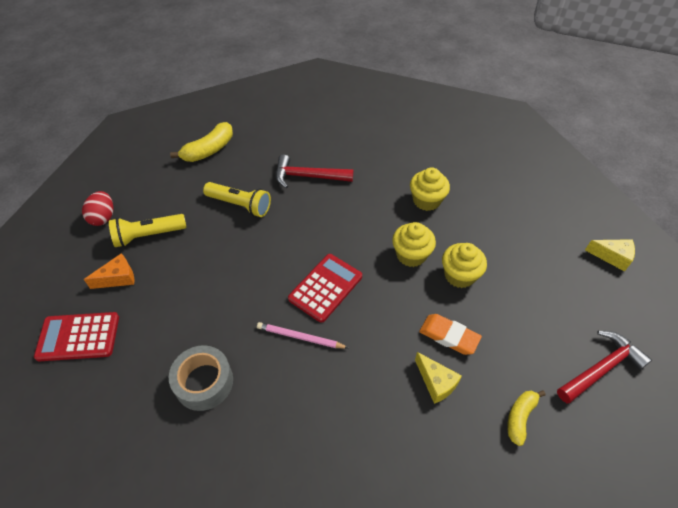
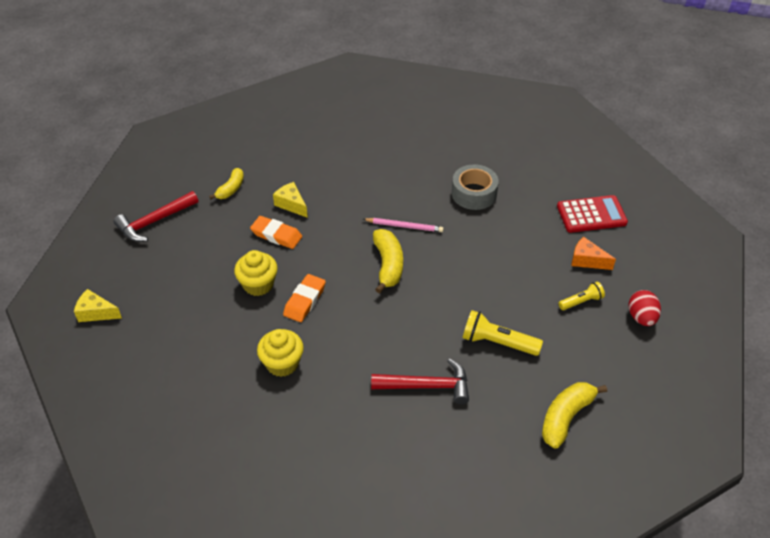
camera: 175 degrees right, 5 degrees down
(118, 278) = (587, 260): orange cheese -> orange cheese turned 60 degrees clockwise
(148, 235) = (581, 301): yellow flashlight -> yellow flashlight, size x0.61
(325, 288) = (388, 265): red calculator -> yellow banana
(411, 255) = (304, 301): yellow cupcake -> orange eraser

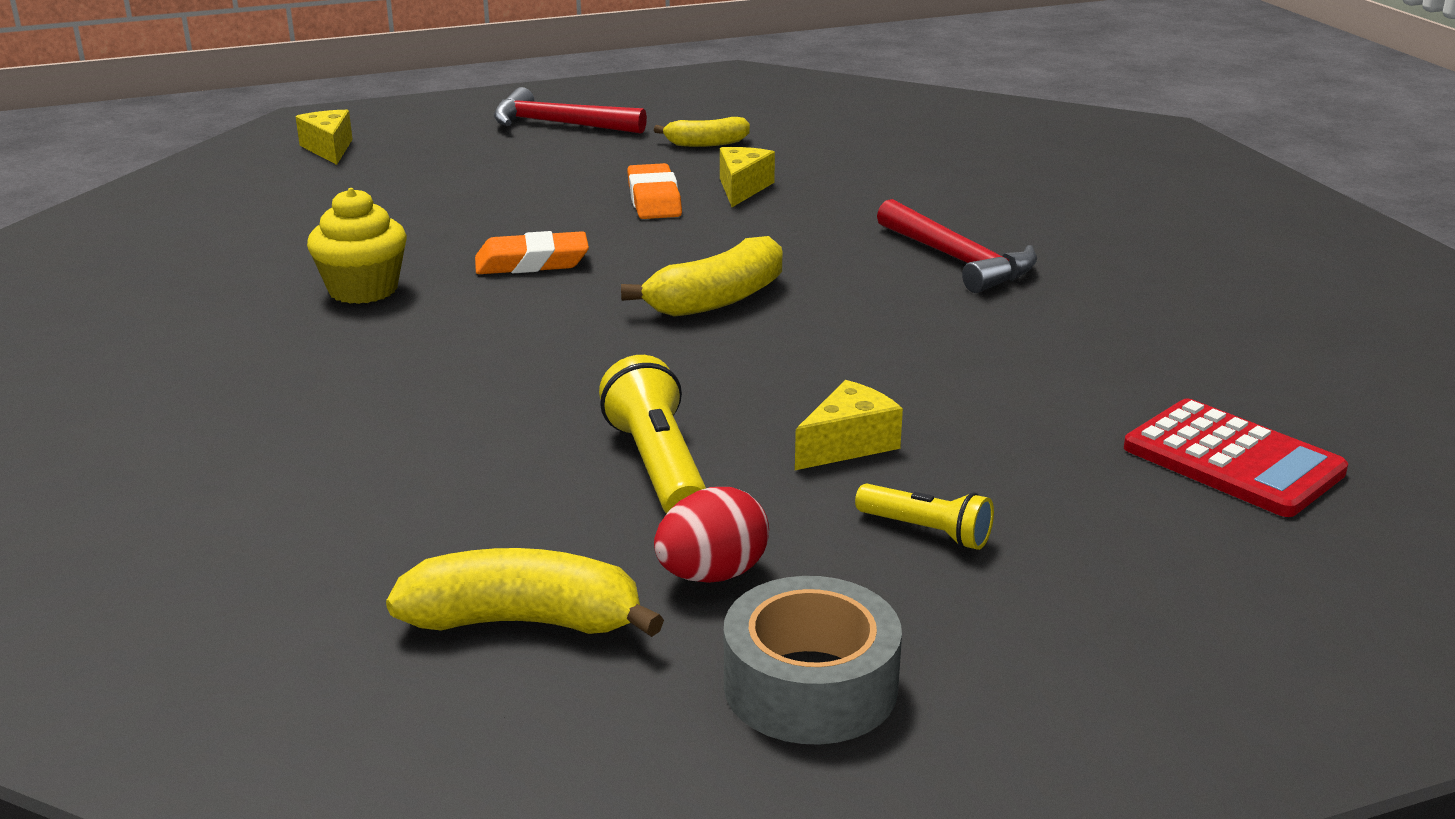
camera: 55 degrees right, 20 degrees down
(258, 284) = (522, 221): yellow cupcake -> none
(404, 226) = (842, 283): pink pencil -> none
(427, 386) = (446, 427): red hammer -> red hammer (958, 260)
(474, 193) = (1046, 316): grey tape -> grey tape (810, 686)
(519, 290) = (848, 444): none -> yellow cheese
(587, 260) = (1073, 499): orange cheese -> none
(641, 317) = (1000, 637): red egg -> red egg (712, 575)

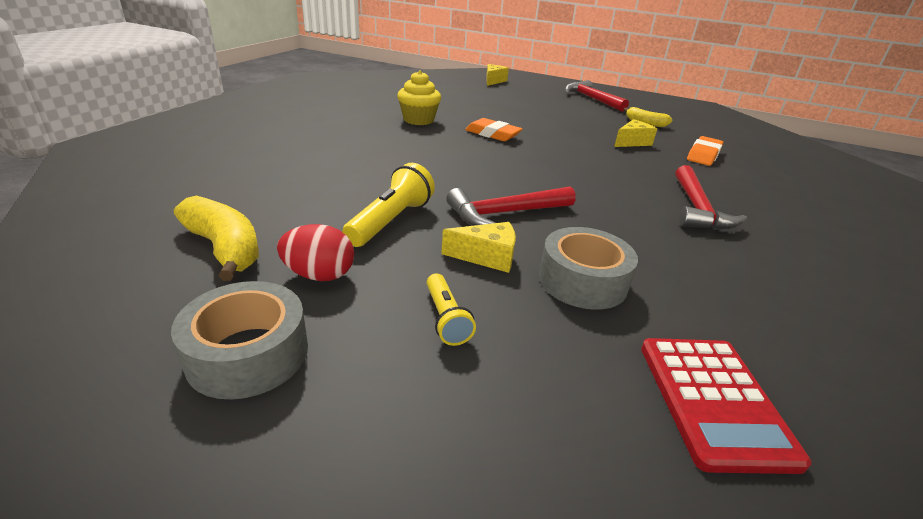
camera: 40 degrees right, 5 degrees up
(654, 200) = (583, 133): orange eraser -> orange eraser (703, 155)
(717, 299) = (542, 175): yellow banana -> none
(771, 379) = (505, 213): none -> red hammer
(981, 414) = (582, 281): none -> grey tape

